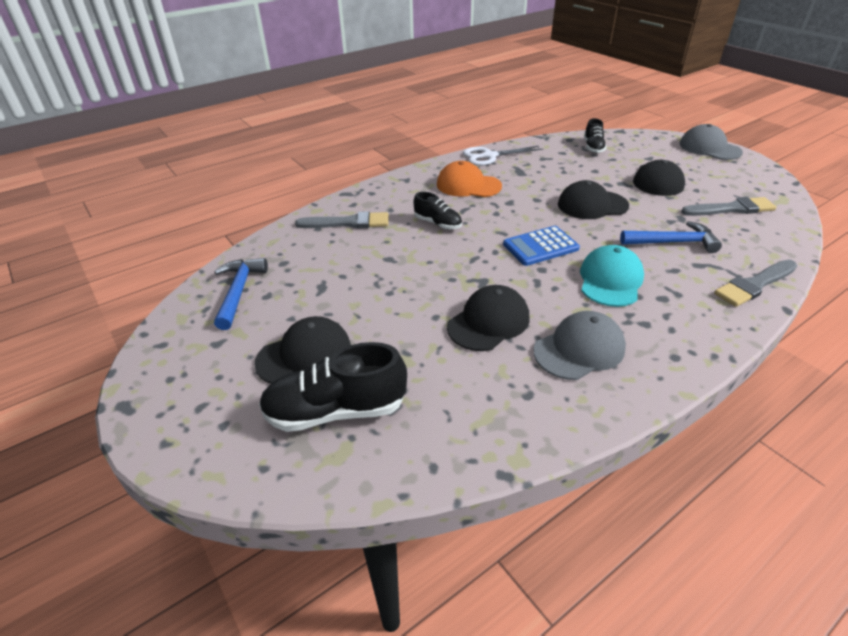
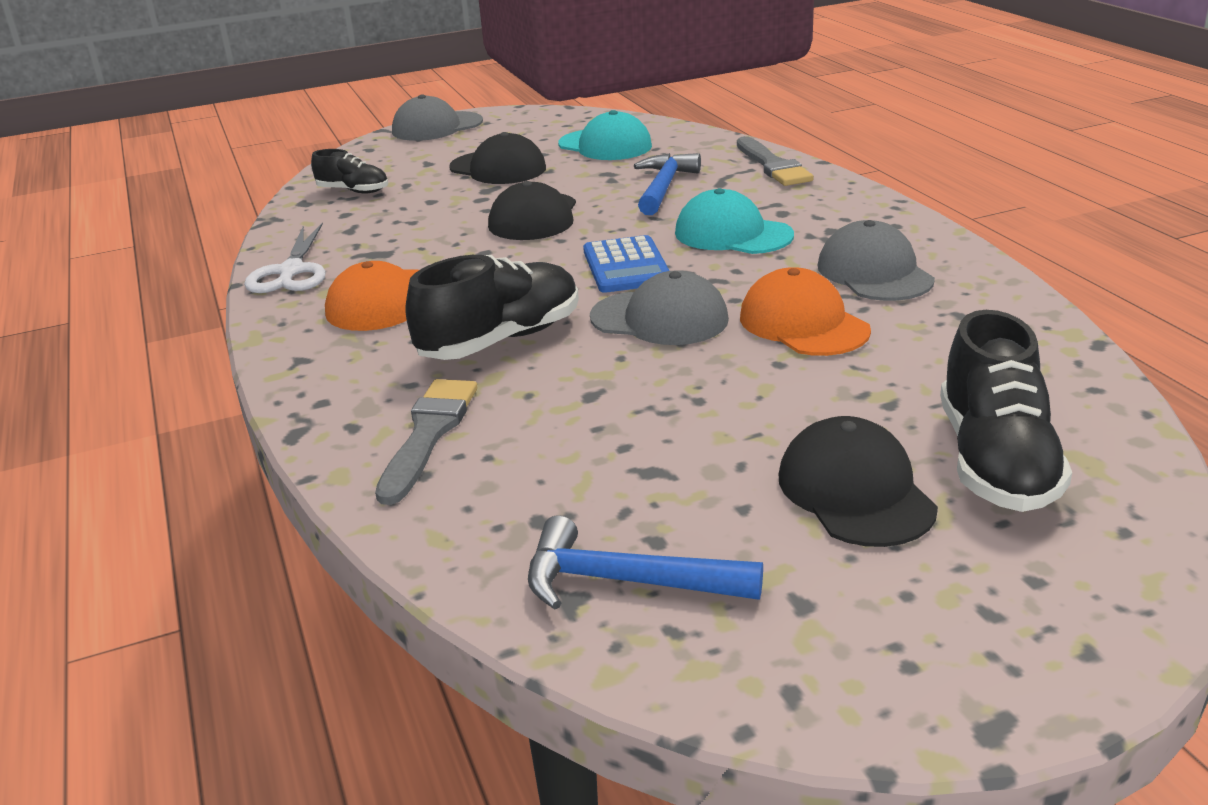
camera: 75 degrees left, 10 degrees down
(438, 223) = (501, 340): black shoe -> black shoe, size x1.75
(477, 267) = (659, 318): none -> grey cap
(488, 322) = (803, 324): black cap -> orange cap
(731, 209) = (605, 145): grey brush -> turquoise cap

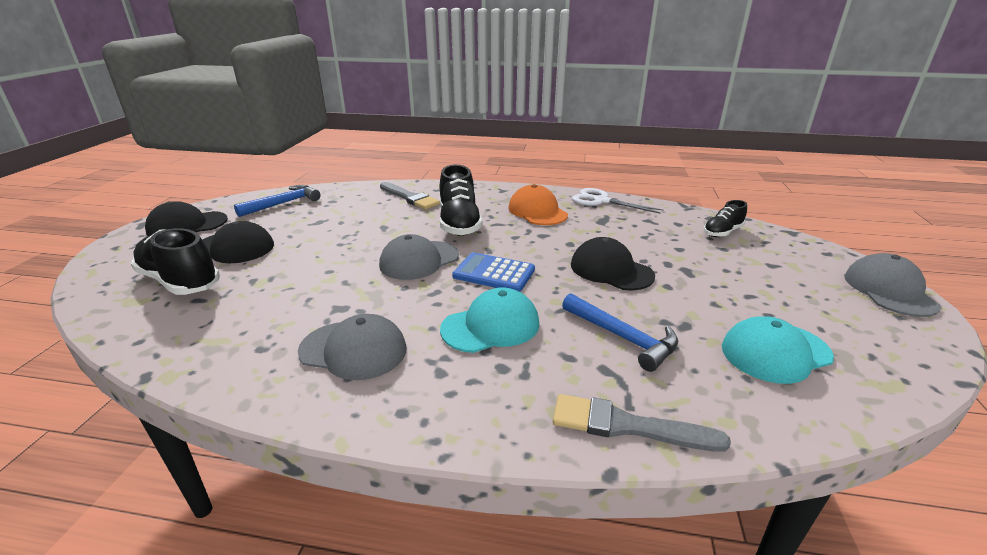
camera: 120 degrees right, 0 degrees up
(498, 168) = (737, 286): black cap -> black cap (187, 225)
(803, 324) = (346, 293): orange cap -> none

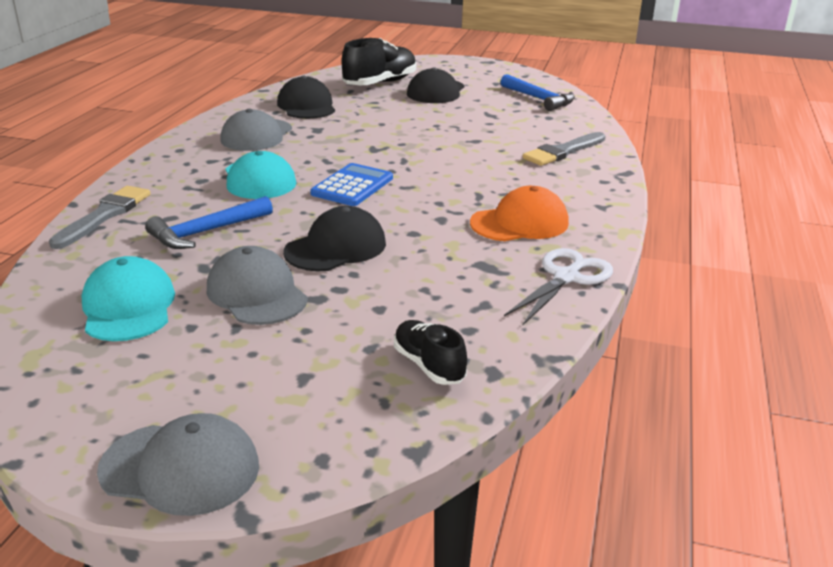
camera: 95 degrees right, 0 degrees up
(187, 225) = (484, 74): black cap -> black cap (306, 106)
(419, 260) = (391, 155): grey cap -> grey cap (256, 293)
(459, 223) = (482, 175): black shoe -> none

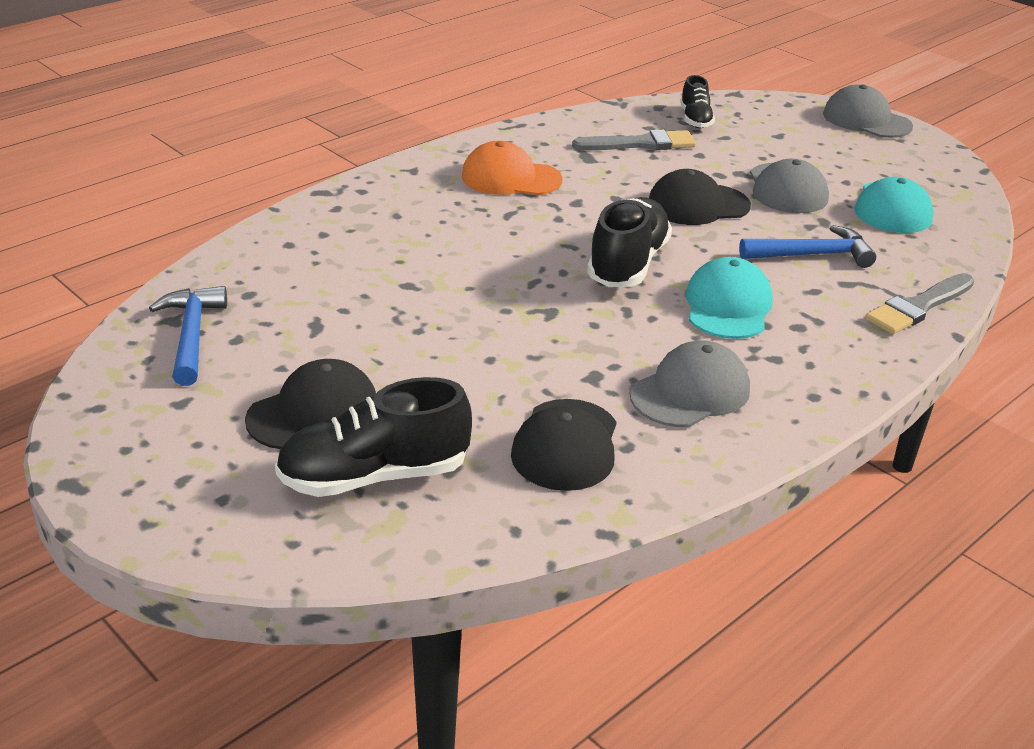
camera: 150 degrees left, 5 degrees up
(352, 186) = (628, 264): blue calculator -> black shoe
(563, 151) = (335, 235): grey brush -> grey brush (640, 144)
(566, 277) = (537, 133): white scissors -> none

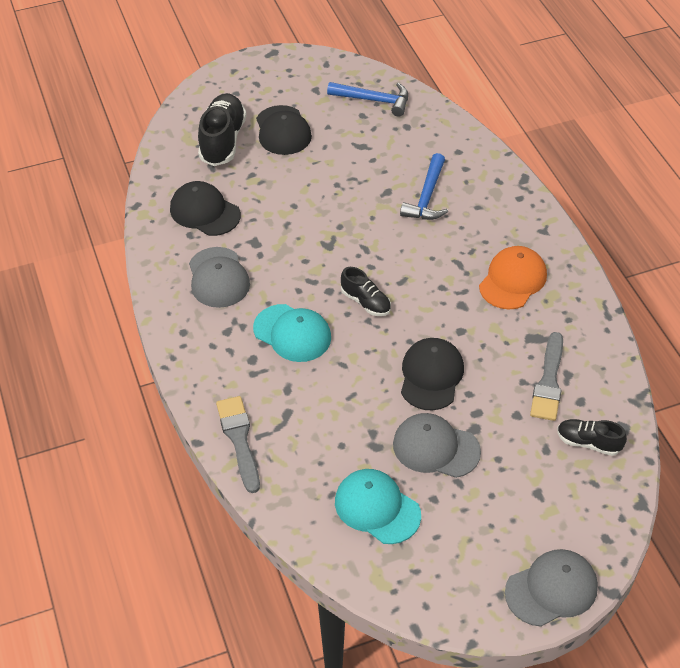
camera: 115 degrees right, 15 degrees up
(628, 264) = (365, 302): black shoe -> black shoe, size x0.57
(812, 255) = (332, 412): blue hammer -> blue hammer (427, 197)

